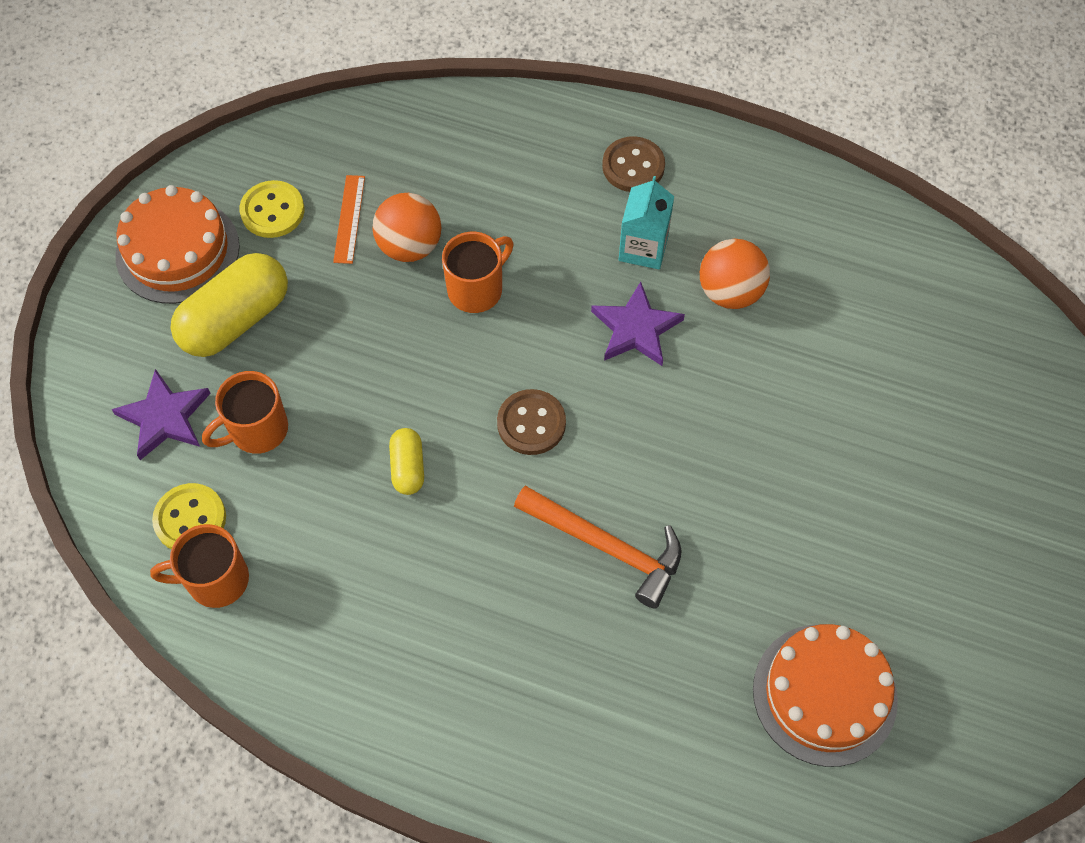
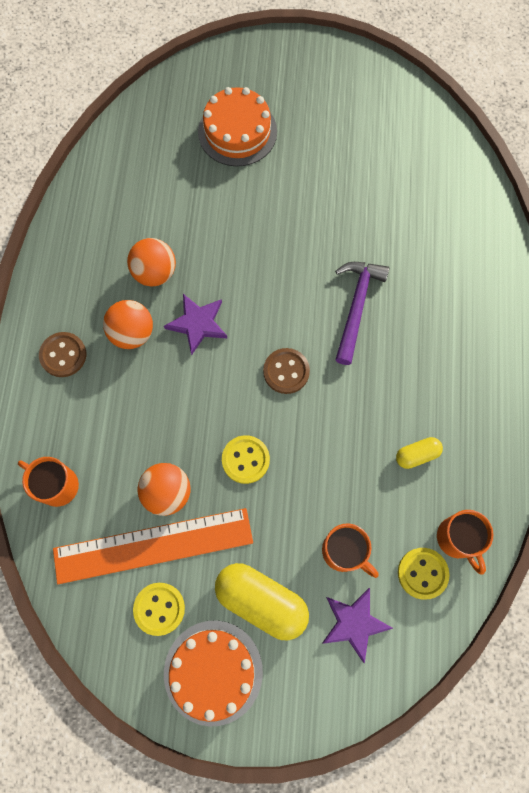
camera: 105 degrees left, 10 degrees up
(349, 219) = (153, 546): orange ruler -> orange ruler, size x2.41
(408, 467) = (341, 440): yellow capsule -> yellow capsule (417, 455)
(421, 343) = (245, 460): none -> yellow button
(476, 289) = (192, 435): orange mug -> orange mug (57, 485)
(607, 547) = (356, 306): orange hammer -> purple hammer
(643, 248) = (132, 333): turquoise carton -> orange ball
(824, 694) = (405, 178): orange cake -> orange cake (237, 132)

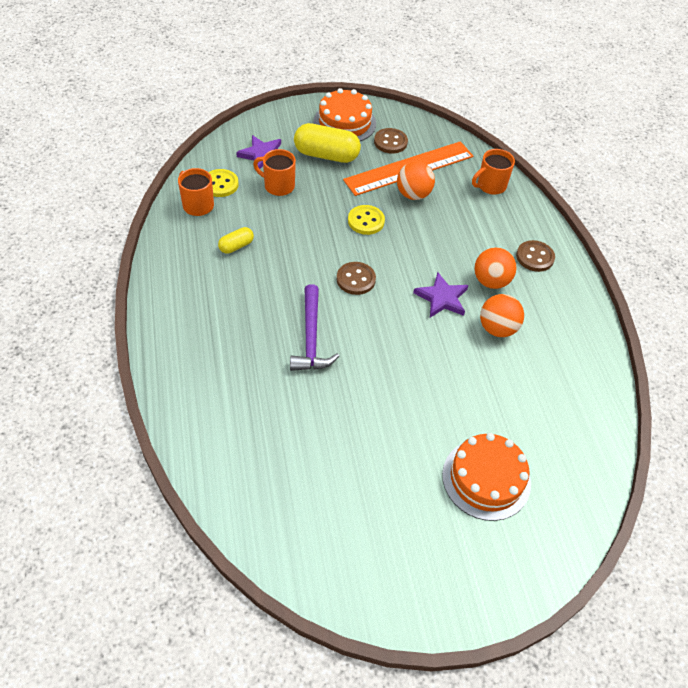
camera: 160 degrees right, 20 degrees down
(57, 485) = (490, 186): orange mug -> orange mug turned 135 degrees clockwise
(159, 608) = (390, 142): yellow button -> brown button

